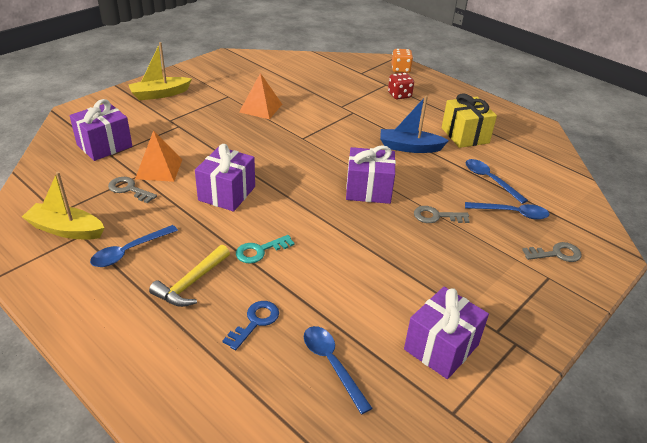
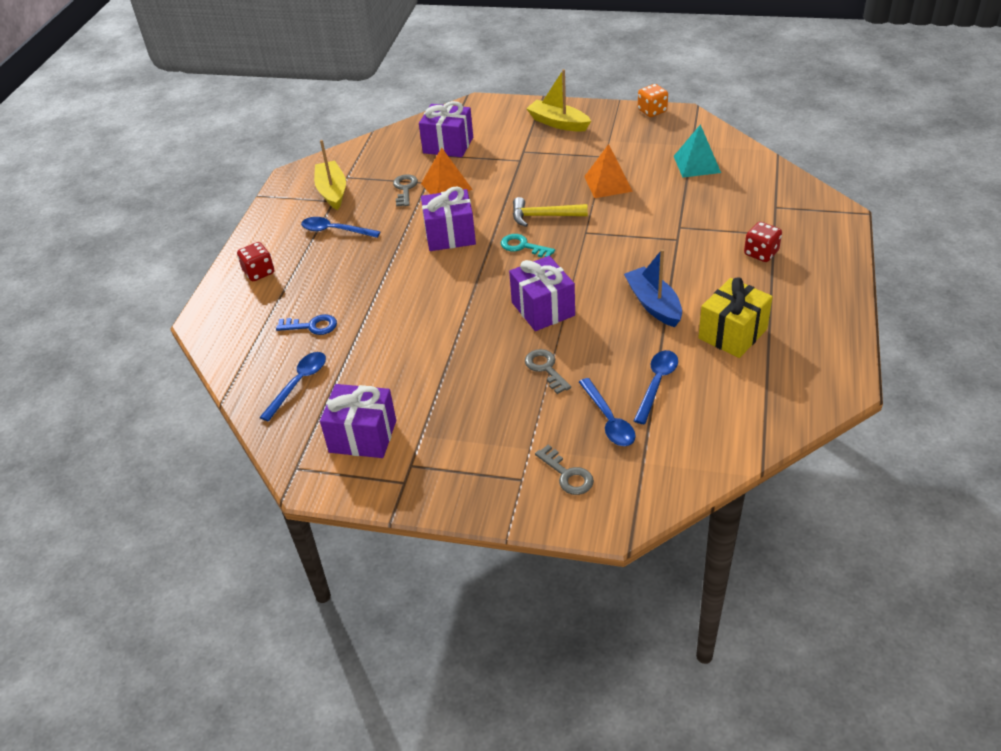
camera: 65 degrees right, 5 degrees up
(123, 329) = (259, 272): none -> red dice
(191, 283) = (326, 276): yellow hammer -> yellow hammer (543, 216)
(260, 251) = (393, 289): turquoise key -> turquoise key (523, 246)
(285, 74) = (697, 164): none -> turquoise pyramid
(400, 69) = (828, 229): orange dice -> orange dice (652, 111)

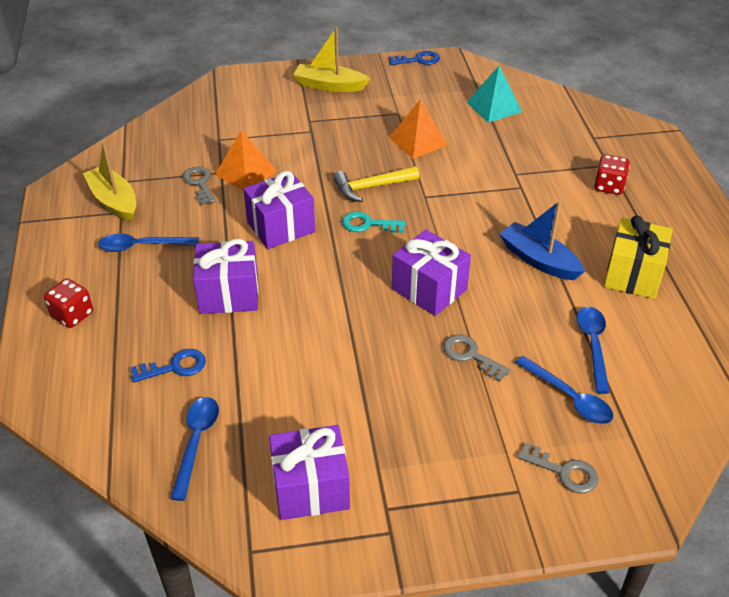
camera: 25 degrees left, 0 degrees up
(448, 145) = (222, 127): purple gift -> purple gift (229, 294)
(652, 111) = (418, 60): orange dice -> blue key

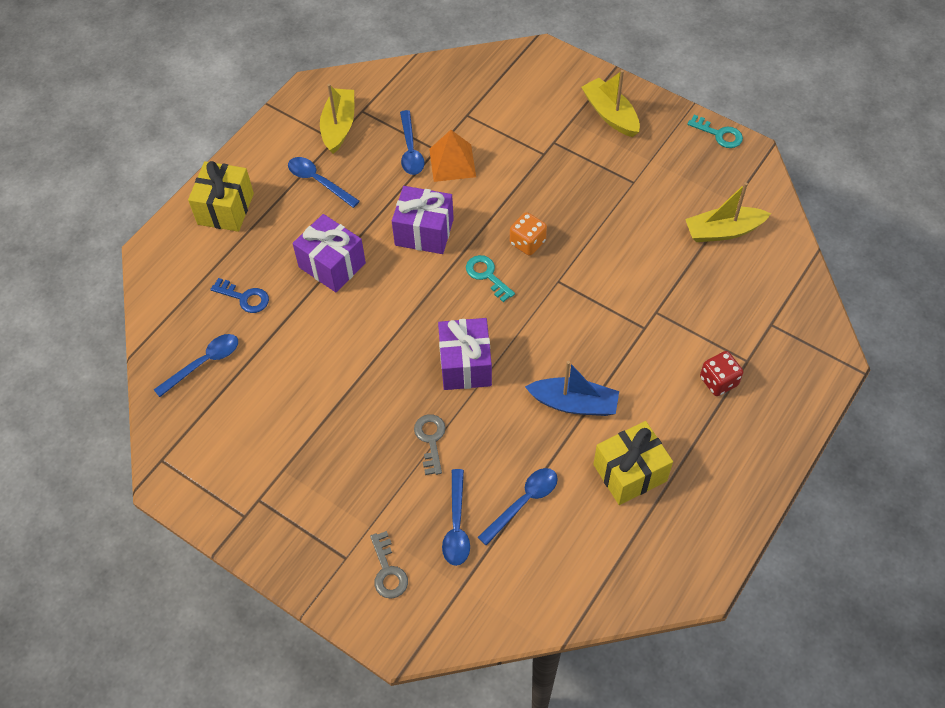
camera: 45 degrees right, 15 degrees up
(72, 315) = (226, 209): red dice -> yellow gift
(199, 183) = (410, 150): grey key -> blue spoon
(310, 488) = (232, 449): purple gift -> none
(371, 187) = (527, 242): yellow hammer -> orange dice
(418, 60) = (719, 134): blue key -> turquoise key
(418, 141) = (616, 223): orange pyramid -> none
(494, 107) = (723, 231): turquoise pyramid -> yellow boat
(539, 260) = (574, 403): blue boat -> blue boat turned 105 degrees clockwise

